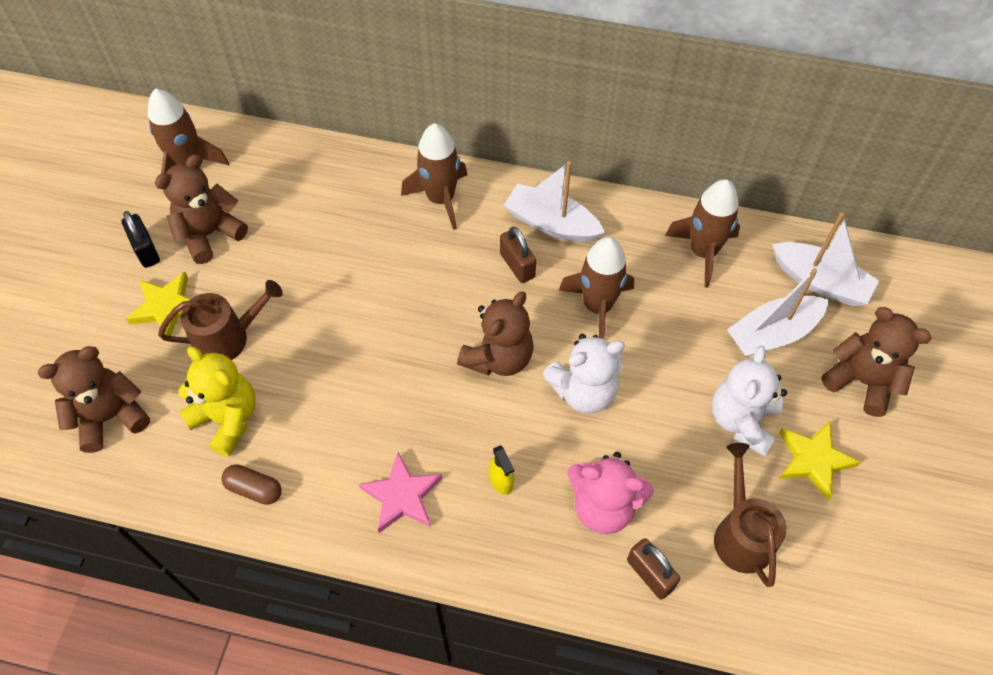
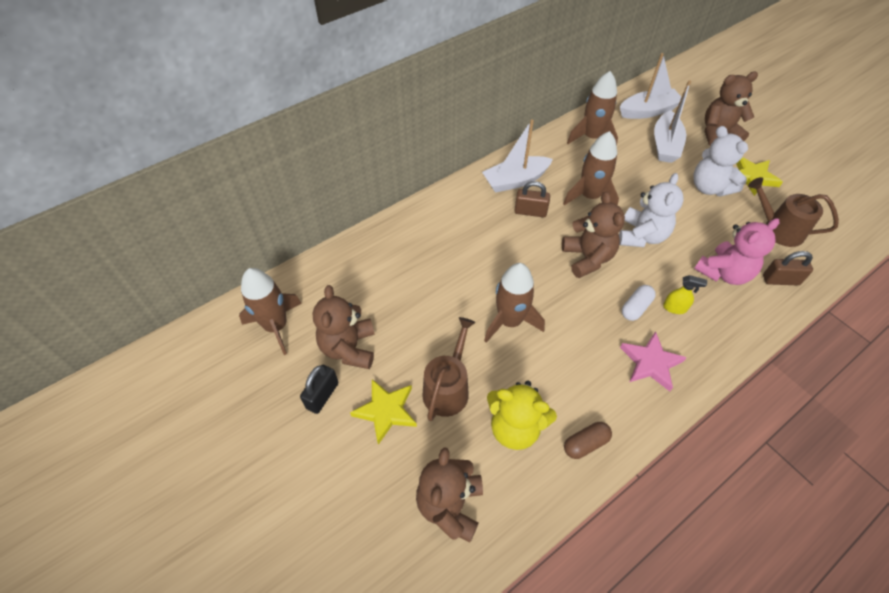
camera: 50 degrees left, 5 degrees down
(146, 250) = (322, 395): black padlock -> black padlock turned 75 degrees counterclockwise
(227, 419) = (515, 427): yellow teddy bear -> yellow teddy bear turned 150 degrees counterclockwise
(440, 199) = (447, 215): brown rocket -> brown rocket (510, 321)
(467, 442) = (635, 307): none -> white capsule

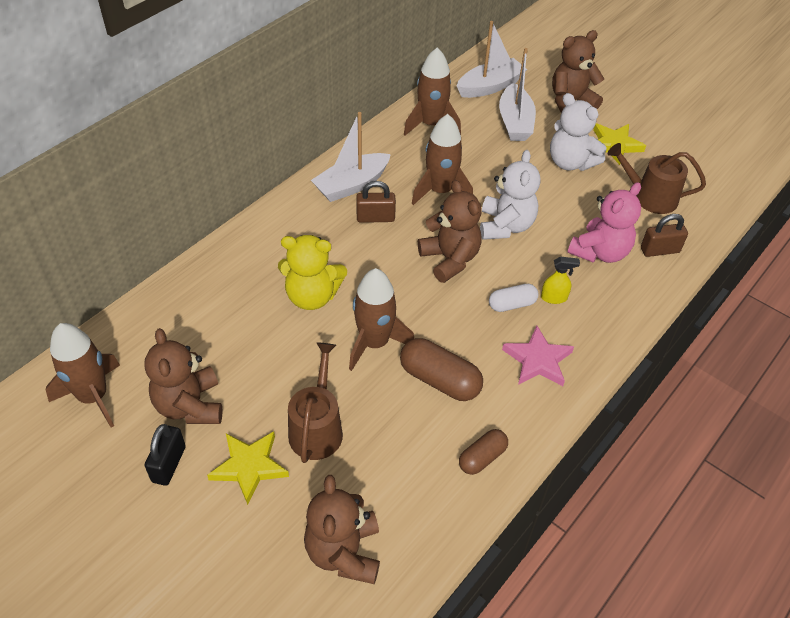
camera: 15 degrees left, 5 degrees down
(515, 427) = (402, 456): yellow teddy bear -> yellow teddy bear (312, 296)
(560, 365) = (439, 380): none -> brown capsule
(635, 307) = (512, 304): white capsule -> white capsule turned 45 degrees clockwise

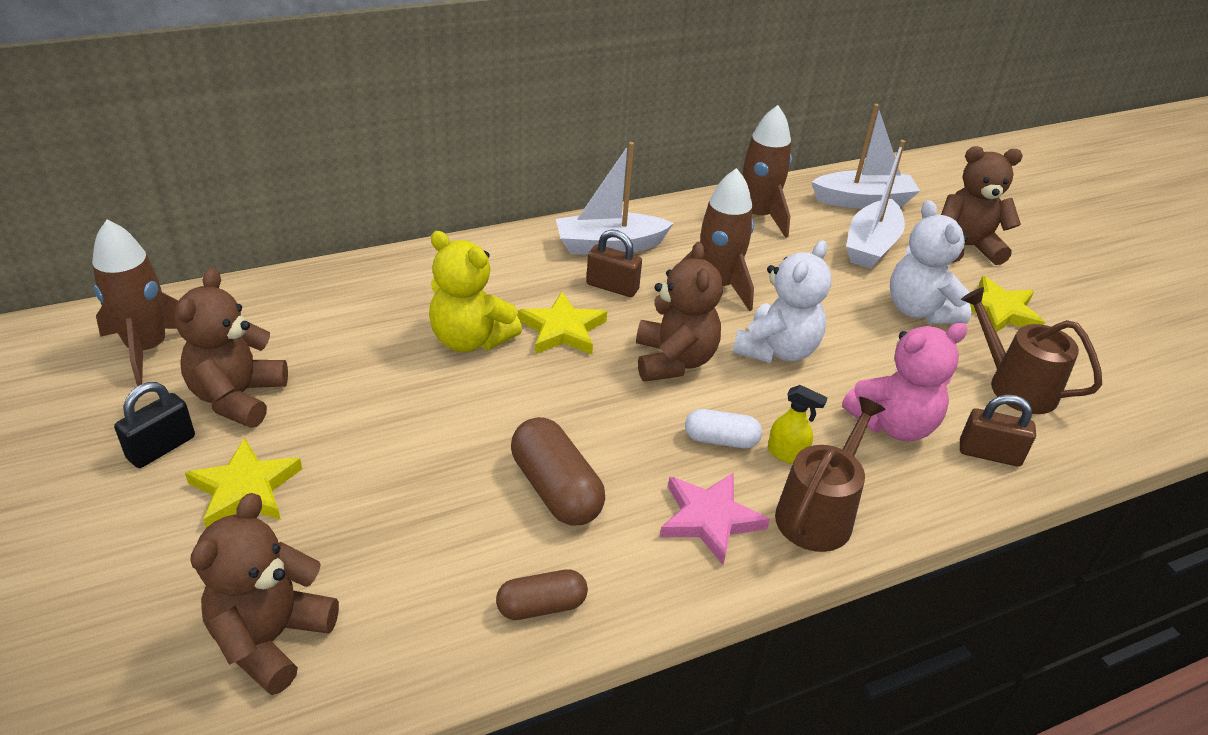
camera: 25 degrees right, 10 degrees down
(317, 428) = (358, 481): brown watering can -> brown watering can (818, 513)
(366, 264) = (562, 329): none -> yellow star
(374, 343) = (505, 416): brown rocket -> none

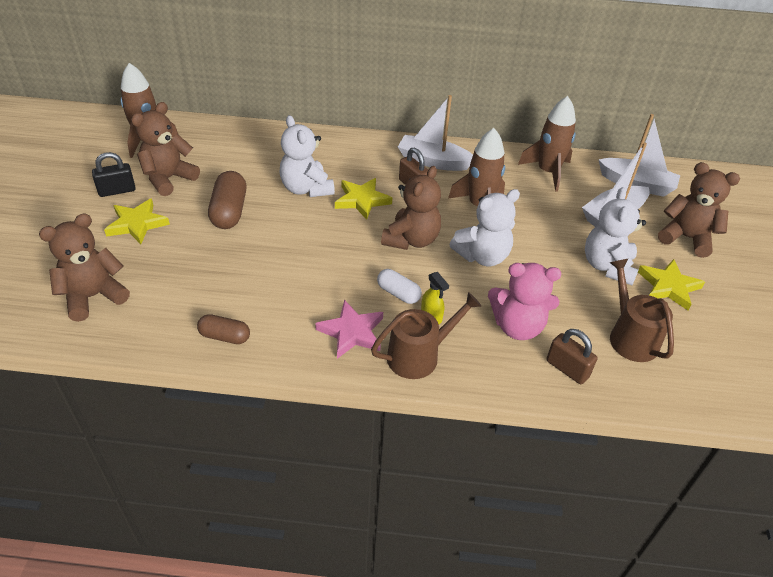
camera: 30 degrees right, 5 degrees up
(470, 340) = (306, 189): yellow teddy bear -> white teddy bear
(556, 489) = (283, 283): brown capsule -> brown capsule (229, 211)

